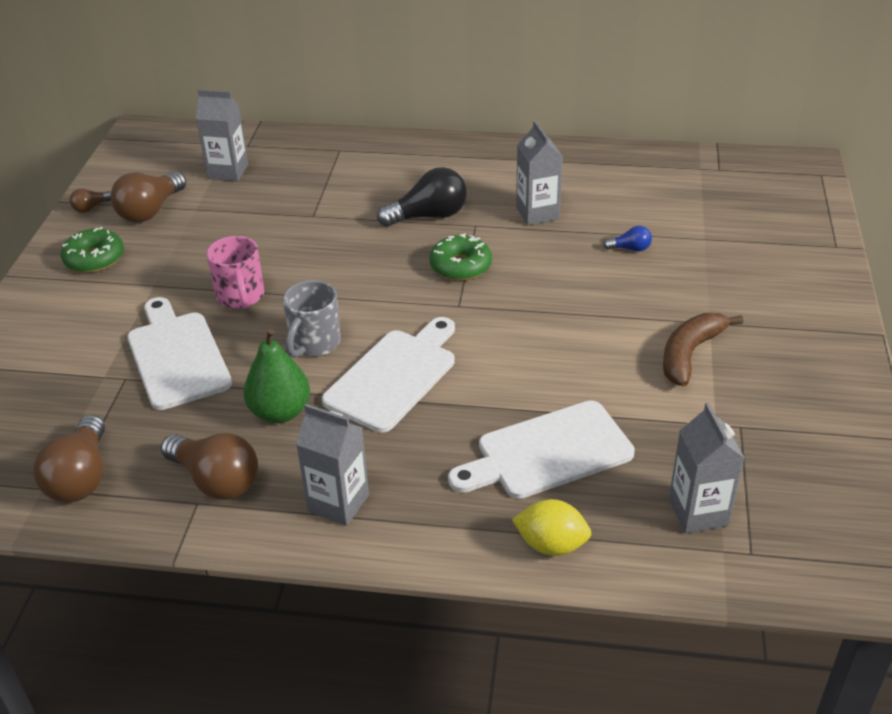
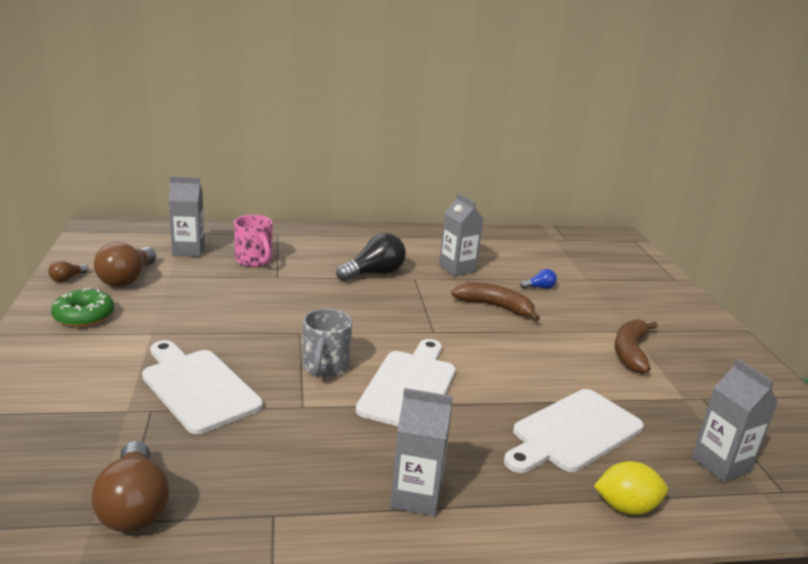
camera: 20 degrees left, 15 degrees down
(216, 480) = (284, 491): brown light bulb -> none
(241, 297) = (240, 337): pink mug -> pink mug (254, 261)
(280, 412) = (320, 424): green pear -> none
(460, 266) = (419, 305): green donut -> none
(554, 275) = (495, 307): none -> brown banana

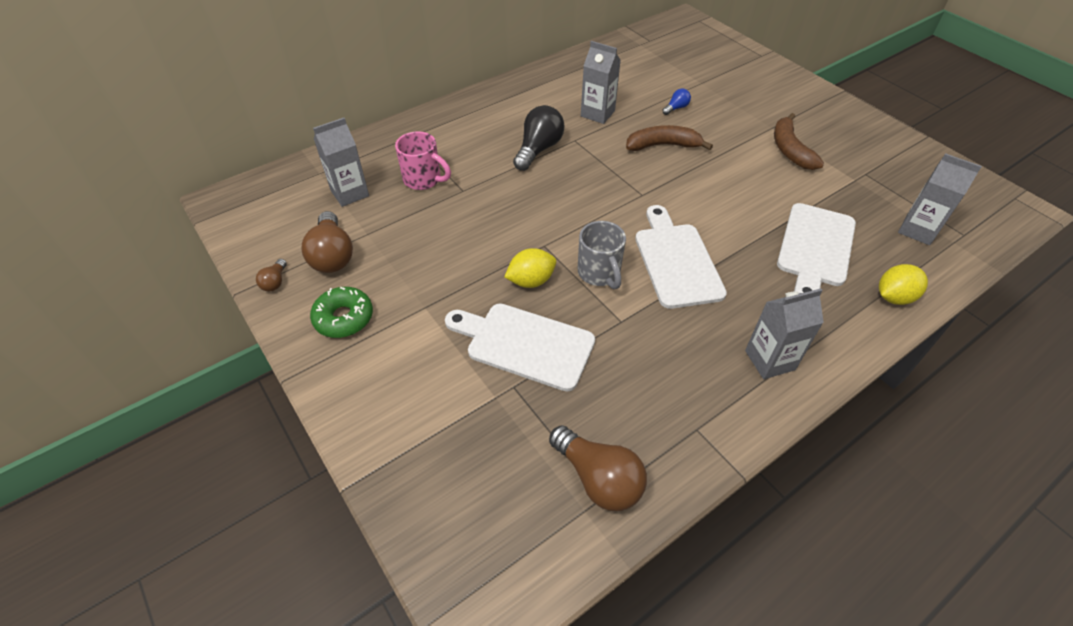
camera: 25 degrees left, 25 degrees up
(258, 349) = (531, 281): none -> yellow lemon

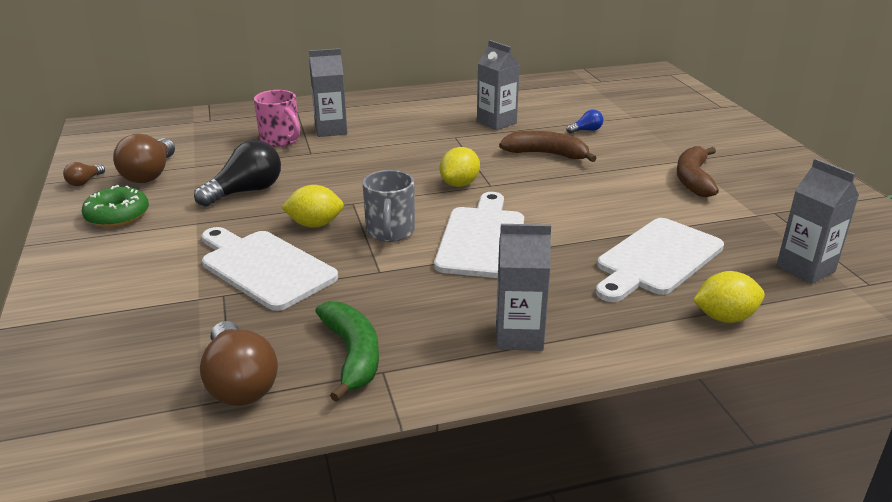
camera: 20 degrees right, 20 degrees down
(350, 193) = (206, 138): grey carton -> grey carton (331, 130)
(538, 149) = (412, 137): black light bulb -> black light bulb (246, 191)
(617, 200) = (459, 184): none -> yellow lemon
(663, 420) = (352, 355): none -> green banana

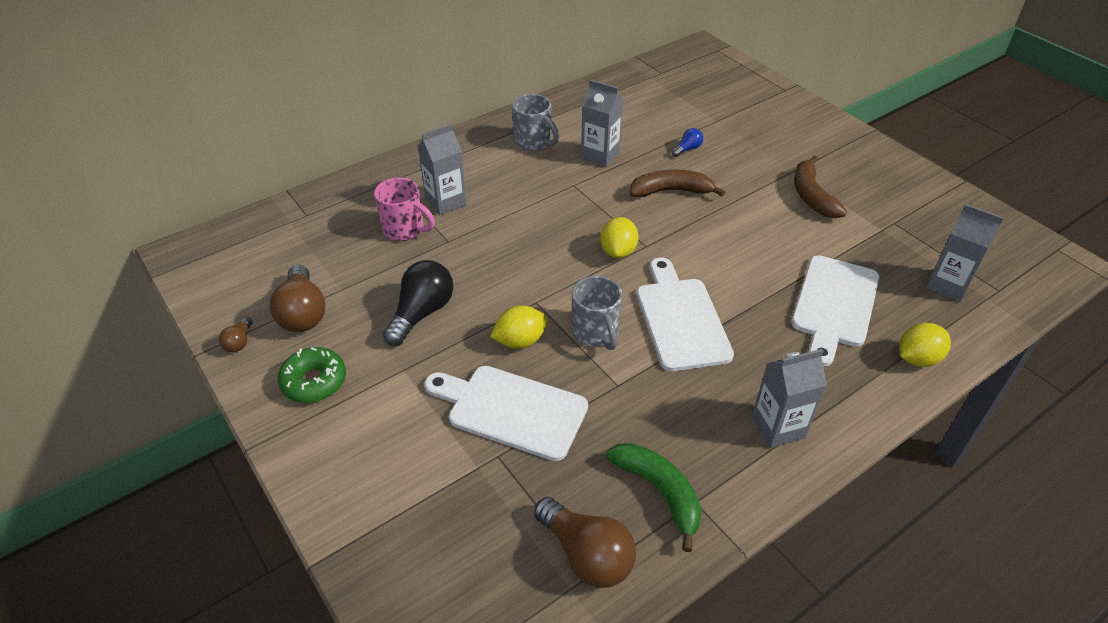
camera: 20 degrees left, 15 degrees up
(442, 106) = (533, 142): none -> grey mug

